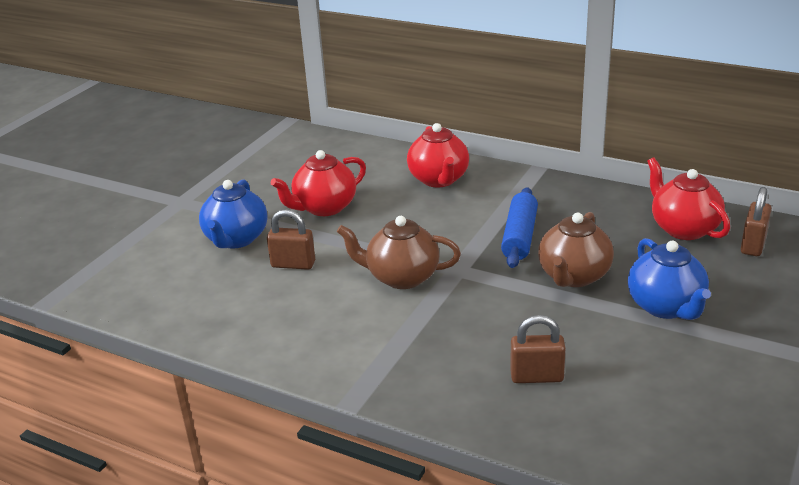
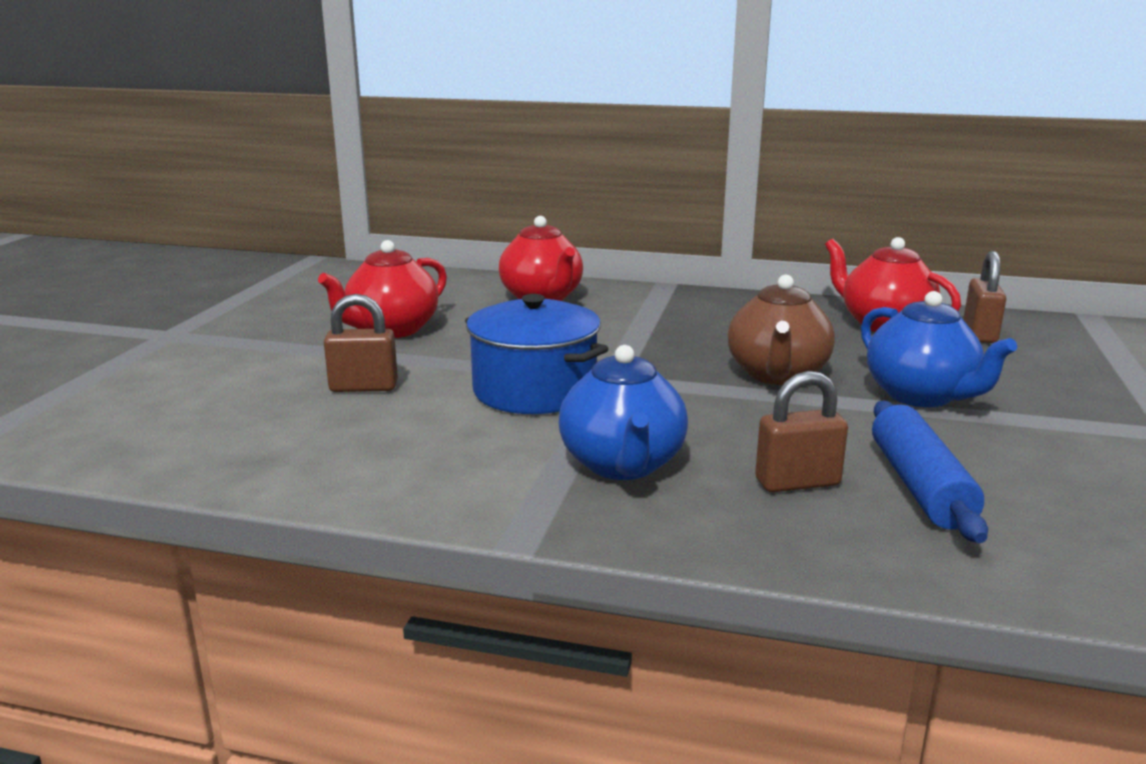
camera: 15 degrees left, 10 degrees down
(236, 239) = (265, 367): blue teapot -> blue teapot (622, 465)
(401, 277) = (535, 390): brown teapot -> blue pot
(520, 237) = (680, 342): blue rolling pin -> blue rolling pin (920, 486)

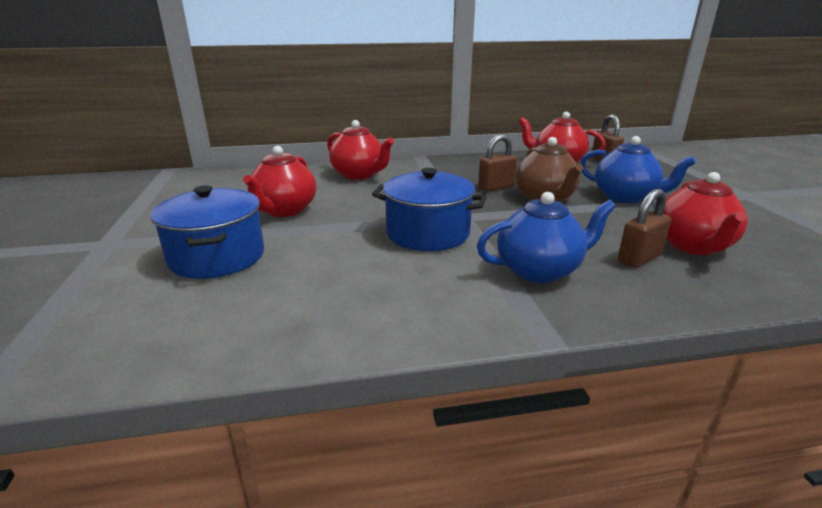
camera: 25 degrees left, 5 degrees up
(260, 370) = (217, 257): none -> blue pot
(363, 387) = (312, 254): brown padlock -> brown padlock (496, 187)
(622, 465) = (539, 270): blue teapot -> blue teapot turned 75 degrees counterclockwise
(920, 486) = (693, 246): blue rolling pin -> red teapot

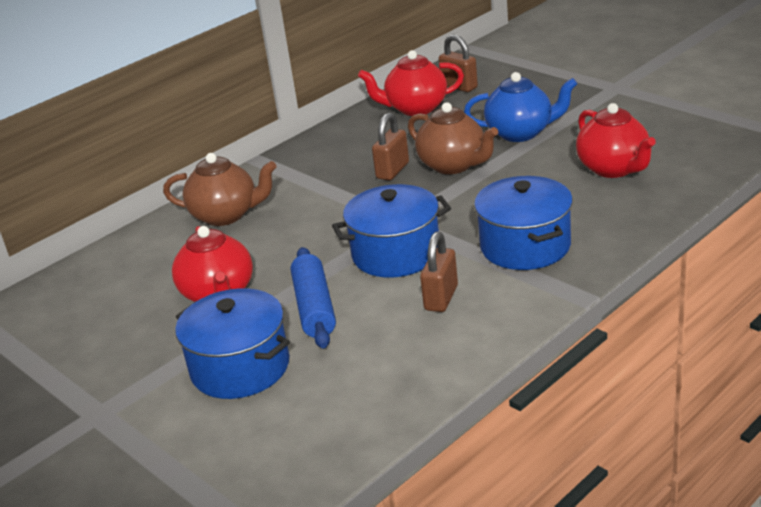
camera: 30 degrees left, 5 degrees up
(322, 242) = (314, 308): none -> blue rolling pin
(359, 175) = (226, 215): red teapot -> brown teapot
(539, 270) = (525, 246): blue teapot -> blue pot
(639, 258) = (585, 200): brown padlock -> brown padlock (441, 298)

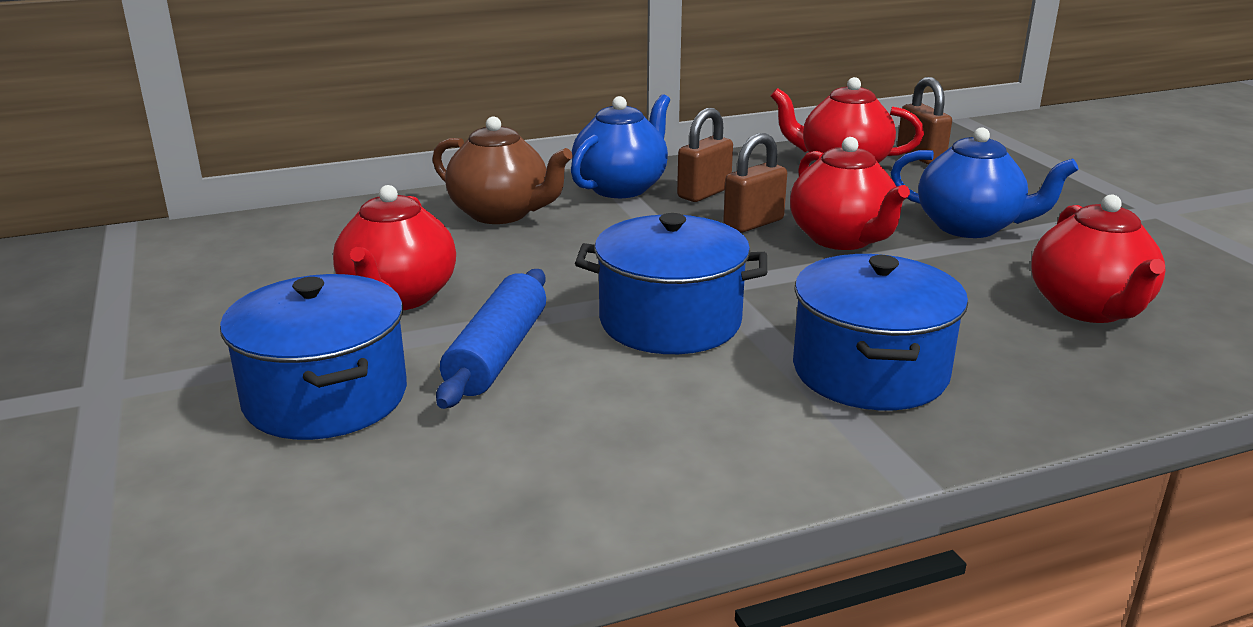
camera: 20 degrees right, 5 degrees down
(287, 170) = (621, 187): none -> blue teapot
(441, 298) = (683, 401): brown padlock -> brown padlock (704, 193)
(453, 165) = (842, 239): brown teapot -> red teapot

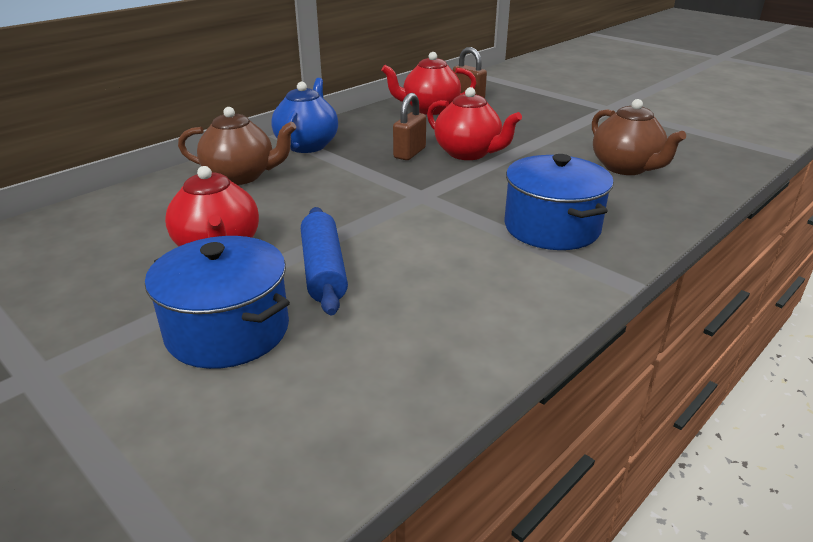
camera: 25 degrees left, 5 degrees up
(670, 321) = (415, 224): blue pot -> none
(704, 193) = (363, 140): brown padlock -> none
(970, 227) = (529, 134): blue teapot -> none
(1089, 309) = (626, 168): red teapot -> brown teapot

